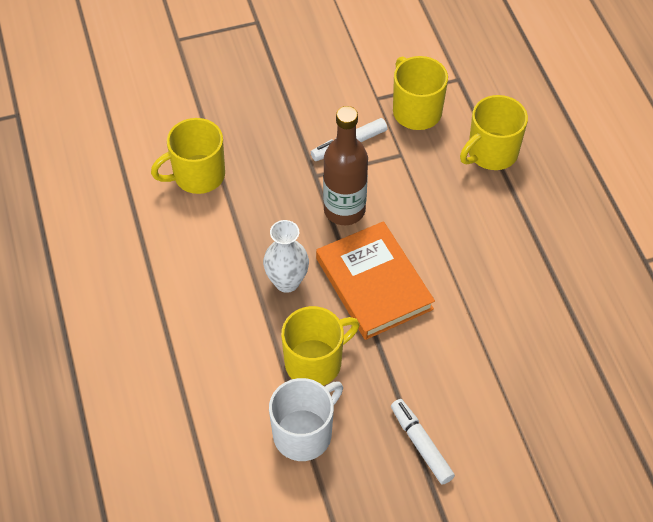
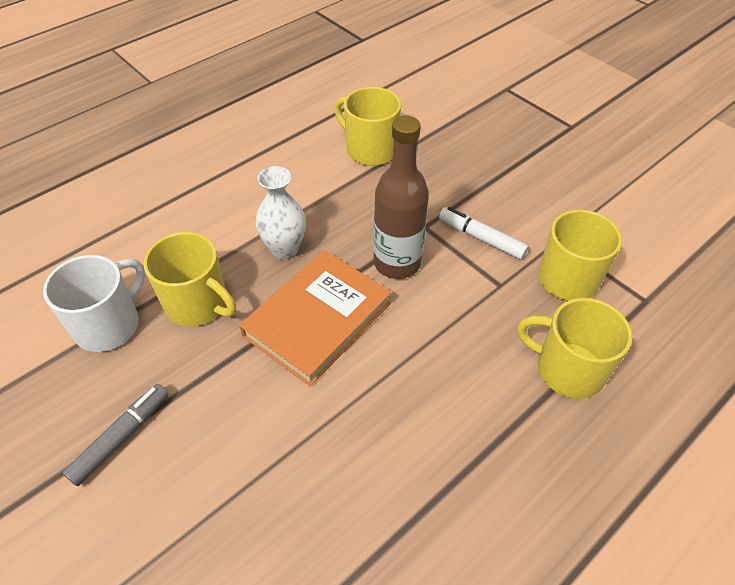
camera: 65 degrees right, 5 degrees down
(304, 433) = (109, 324): white mug -> white mug turned 75 degrees counterclockwise
(421, 444) = (121, 437): white marker -> grey marker

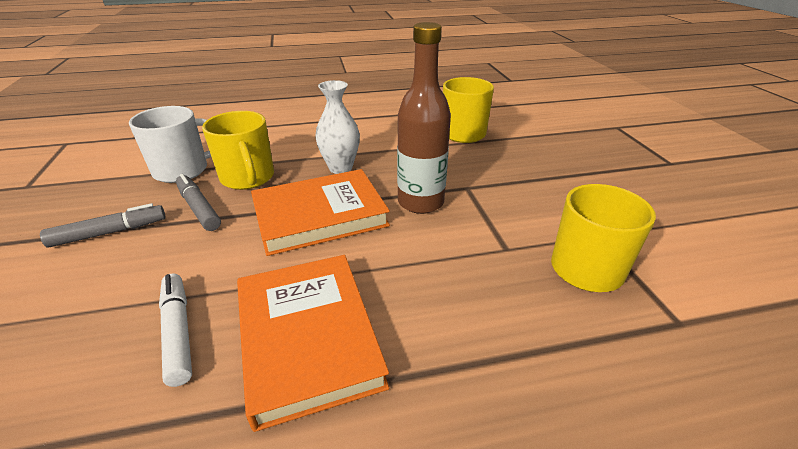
camera: 30 degrees right, 15 degrees down
(186, 365) = (199, 208): none -> grey marker
(413, 442) = (307, 337): none -> orange book
(481, 238) = (514, 210): white marker -> white marker (178, 332)
(567, 369) = (528, 347): yellow mug -> none

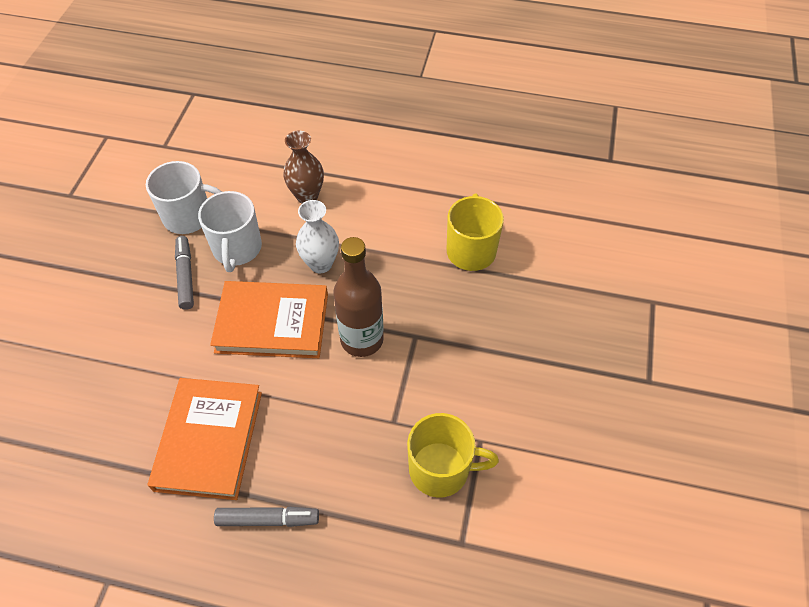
camera: 25 degrees right, 20 degrees up
(109, 232) = (116, 281): grey marker -> grey marker (268, 519)
(178, 332) = (136, 400): white marker -> none
(248, 178) = (237, 249): yellow mug -> white mug
(298, 136) = (307, 196): none -> brown vase

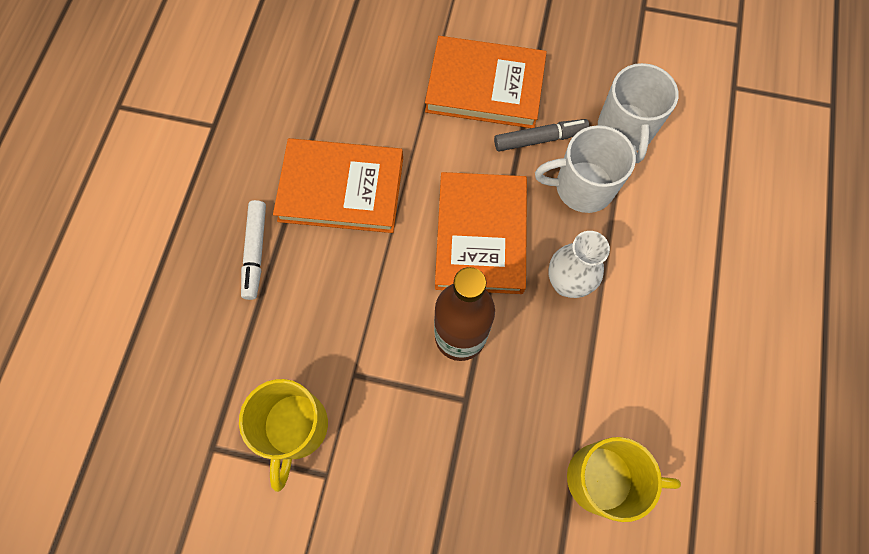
camera: 90 degrees right, 15 degrees up
(121, 316) = (485, 86): none -> orange book
(268, 519) = (255, 252): grey marker -> white marker
(307, 196) = (673, 260): brown vase -> none

